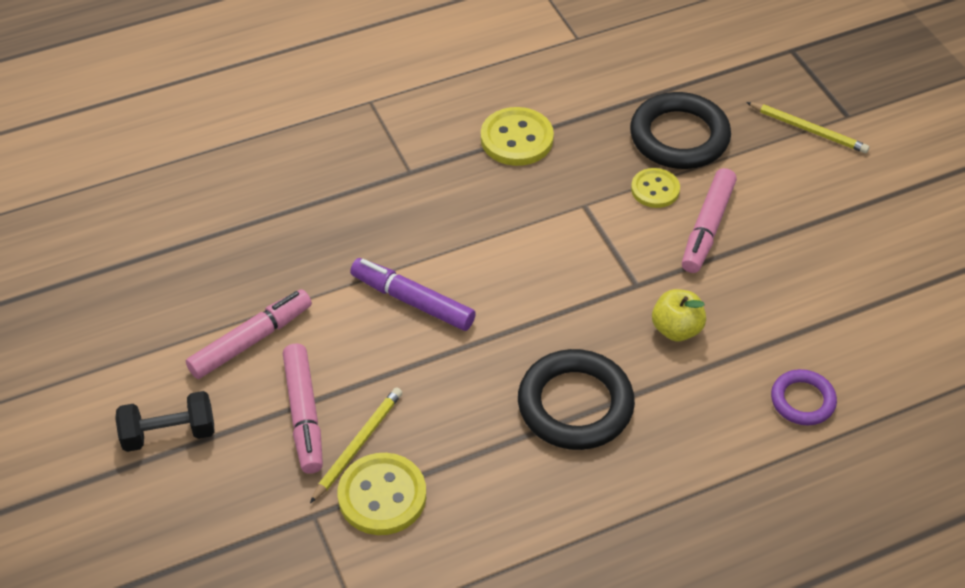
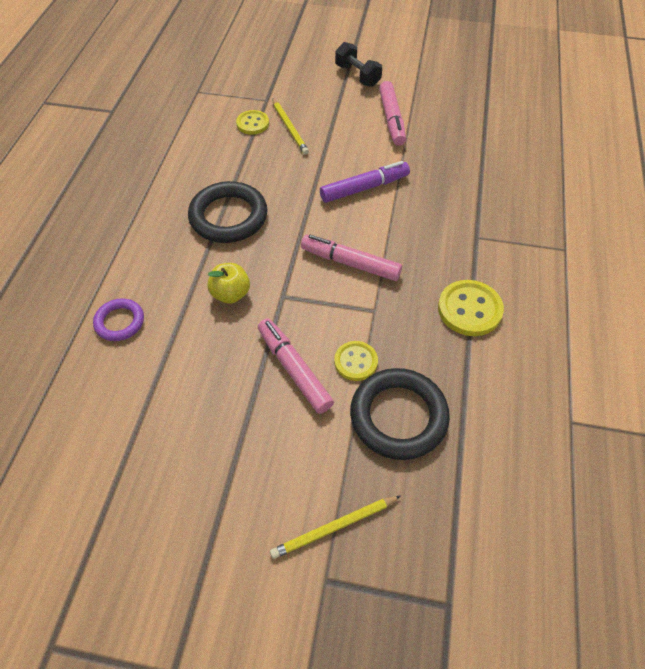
camera: 125 degrees right, 5 degrees up
(169, 434) = (357, 76): black dumbbell -> black dumbbell turned 60 degrees counterclockwise
(304, 414) = (326, 118): pink marker -> pink marker (350, 263)
(382, 496) = (252, 123): yellow button -> yellow button, size x0.65

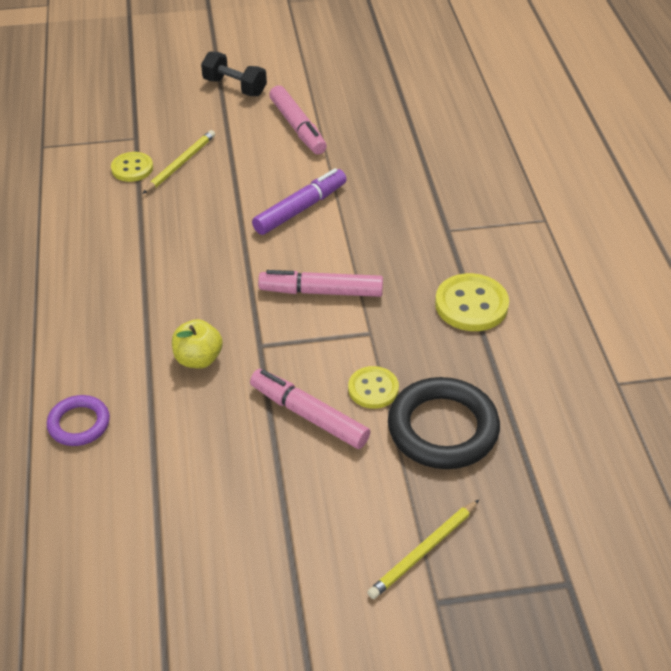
camera: 20 degrees left, 10 degrees down
(228, 217) = (154, 278): black ring -> none
(289, 128) = (180, 163): yellow pencil -> yellow pencil turned 105 degrees counterclockwise

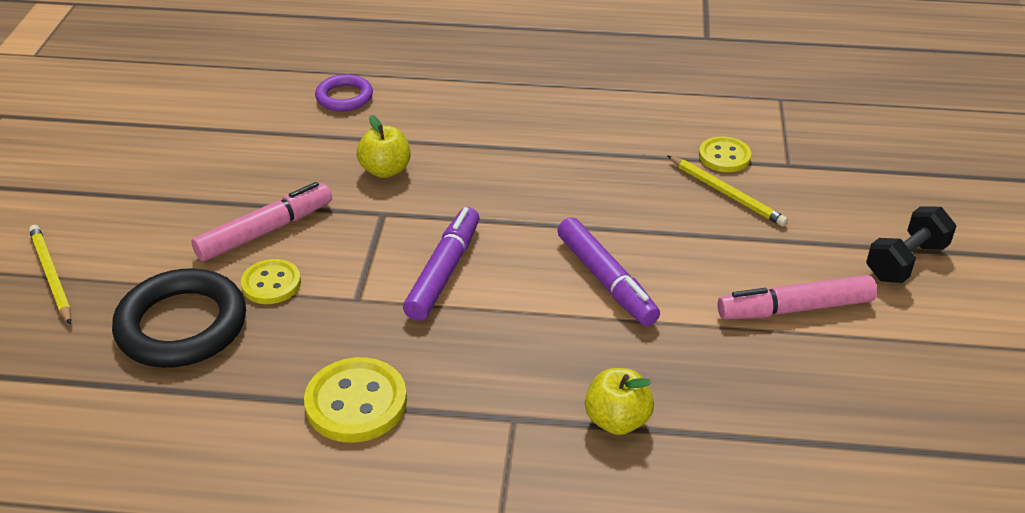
camera: 105 degrees right, 5 degrees down
(321, 292) = (444, 272): pink marker -> purple marker
(428, 188) = (617, 420): none -> yellow apple

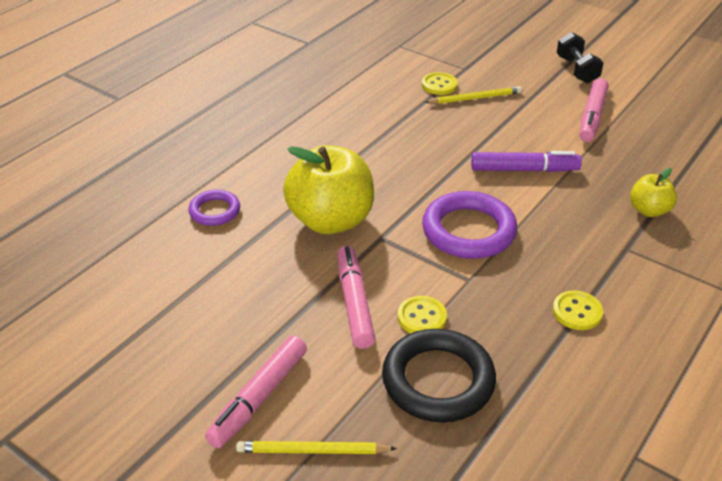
camera: 60 degrees left, 0 degrees up
(103, 220) = (259, 397): none -> pink marker
(356, 403) = (577, 312): yellow button -> yellow button, size x0.65
(385, 170) = (331, 220): yellow apple -> yellow apple, size x2.00
(444, 272) = (468, 231): purple marker -> purple ring

